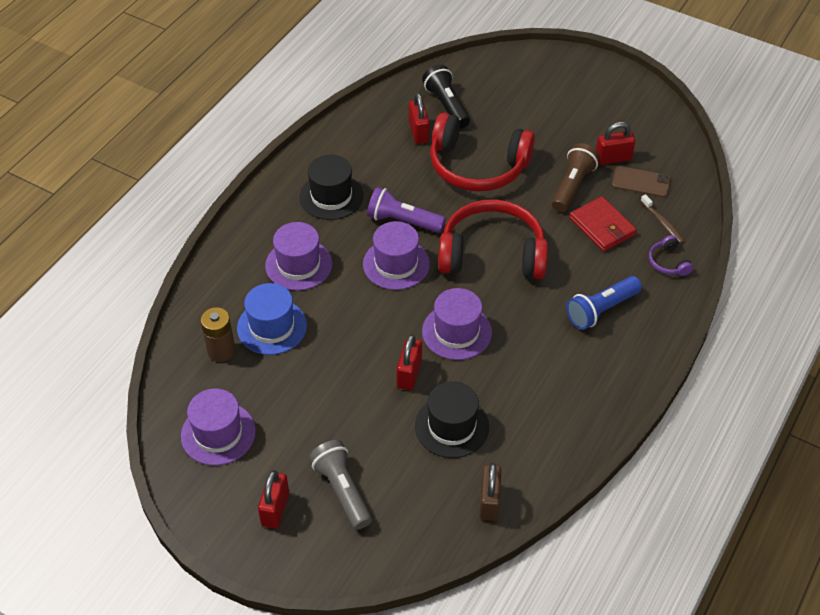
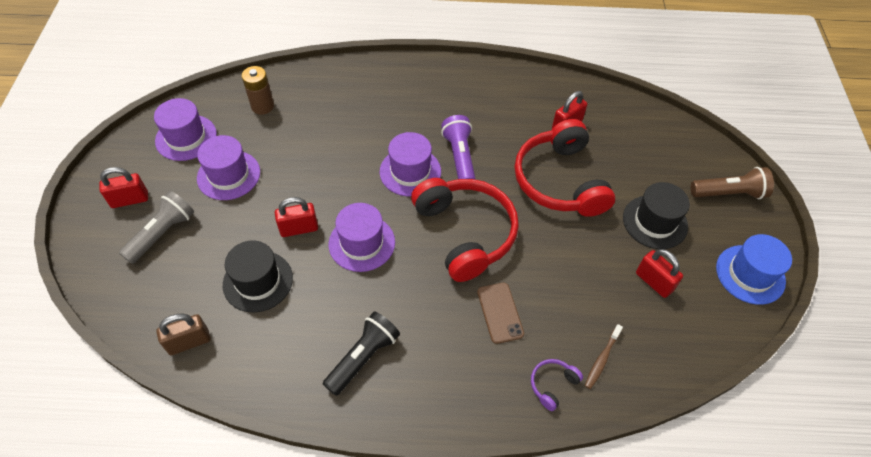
camera: 60 degrees right, 5 degrees up
(272, 327) = (301, 124): blue hat -> blue hat (750, 274)
(298, 265) = (371, 113): purple hat -> purple hat (228, 175)
(331, 196) = (454, 102): black hat -> black hat (655, 222)
(446, 105) = (613, 131): black flashlight -> black flashlight (363, 357)
(572, 186) = (591, 262): brown flashlight -> brown flashlight (729, 193)
(601, 310) = (453, 347): blue flashlight -> none
(602, 226) = (558, 307): red wallet -> none
(641, 182) = (642, 318): brown phone -> brown phone (500, 312)

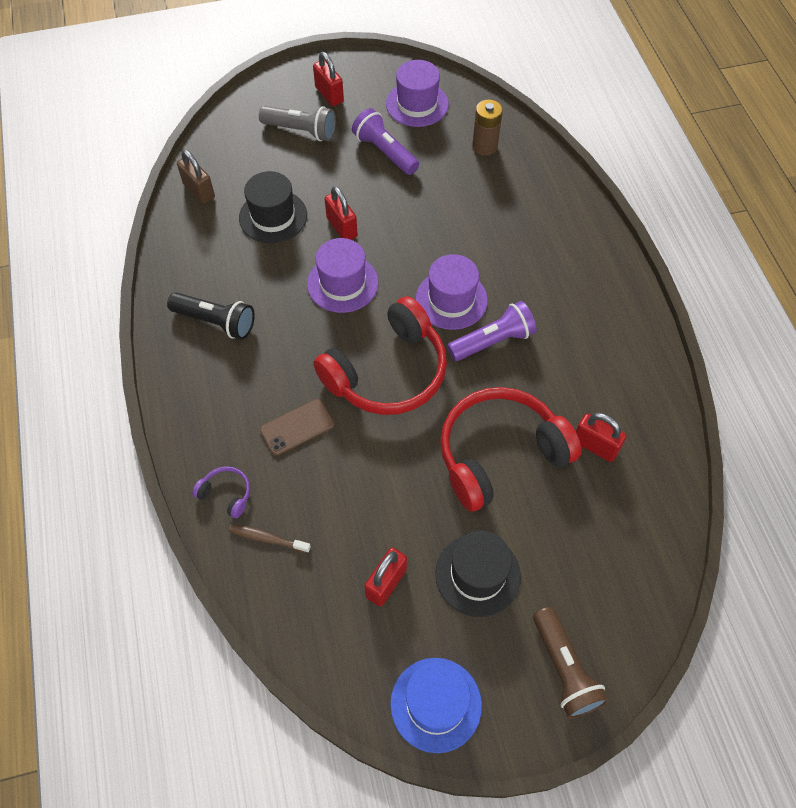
camera: 75 degrees right, 5 degrees up
(228, 175) = (385, 152): purple hat -> purple flashlight

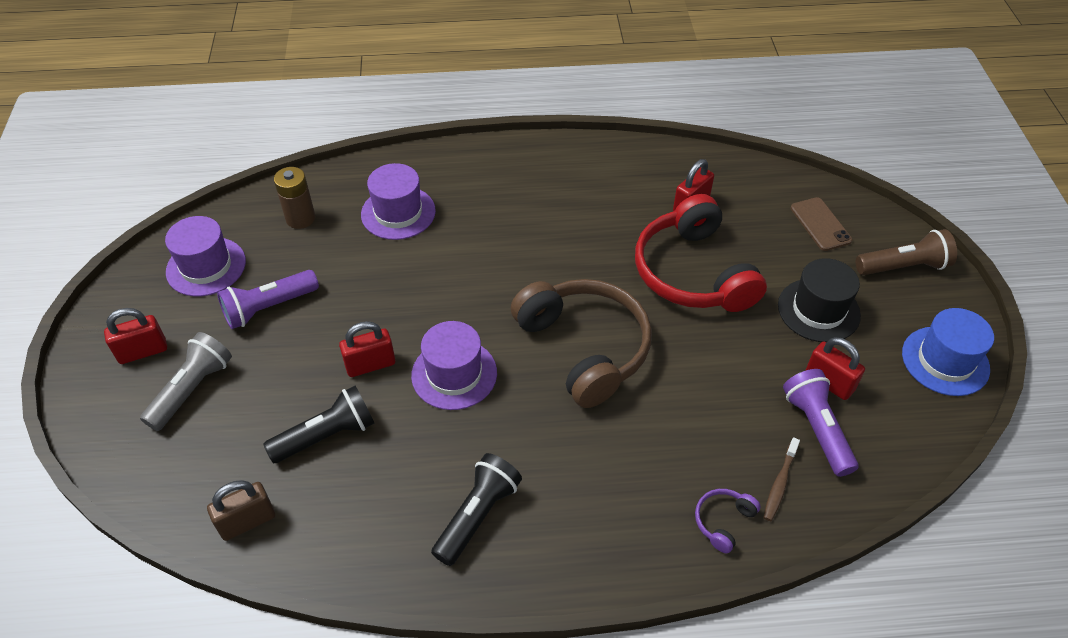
camera: 80 degrees left, 10 degrees down
(273, 216) = (326, 435): black hat -> black flashlight
(297, 427) = (643, 441): brown phone -> brown phone (820, 224)
(387, 372) = (584, 348): red headphones -> brown headphones
(451, 299) = (503, 280): purple hat -> purple hat (398, 213)
(492, 341) = (562, 256): purple flashlight -> purple flashlight (816, 429)

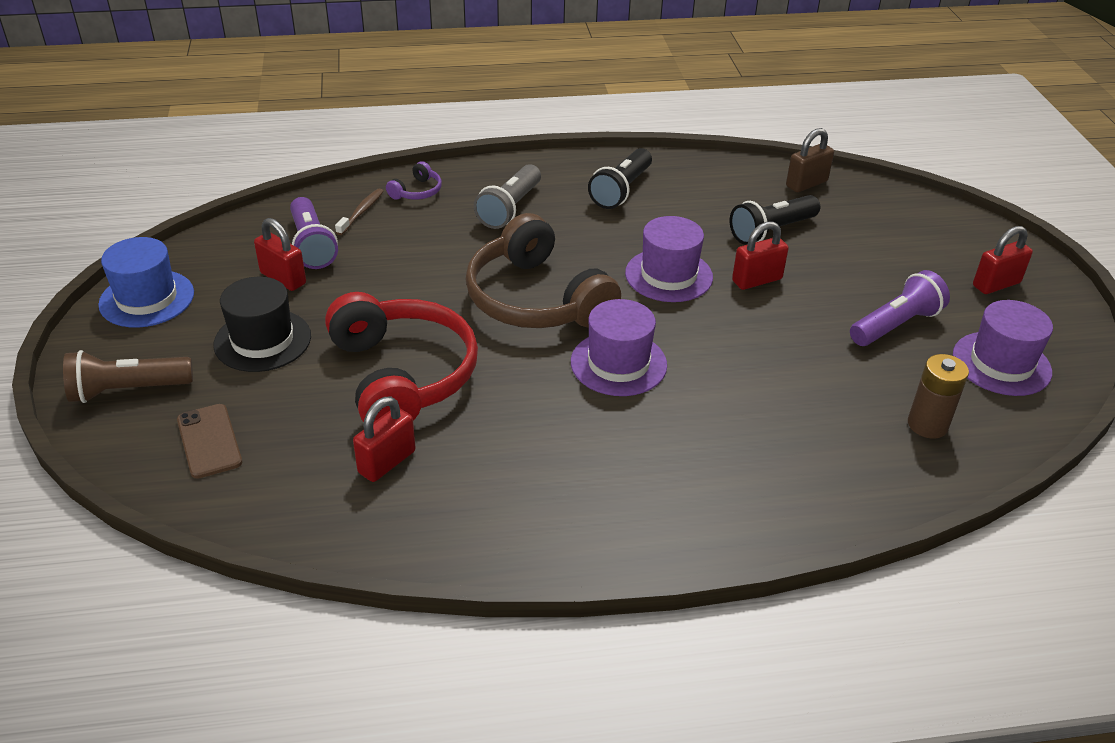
camera: 175 degrees right, 10 degrees down
(192, 389) = (920, 258): grey flashlight -> grey flashlight (510, 209)
(398, 213) = (800, 437): purple hat -> purple hat (618, 363)

